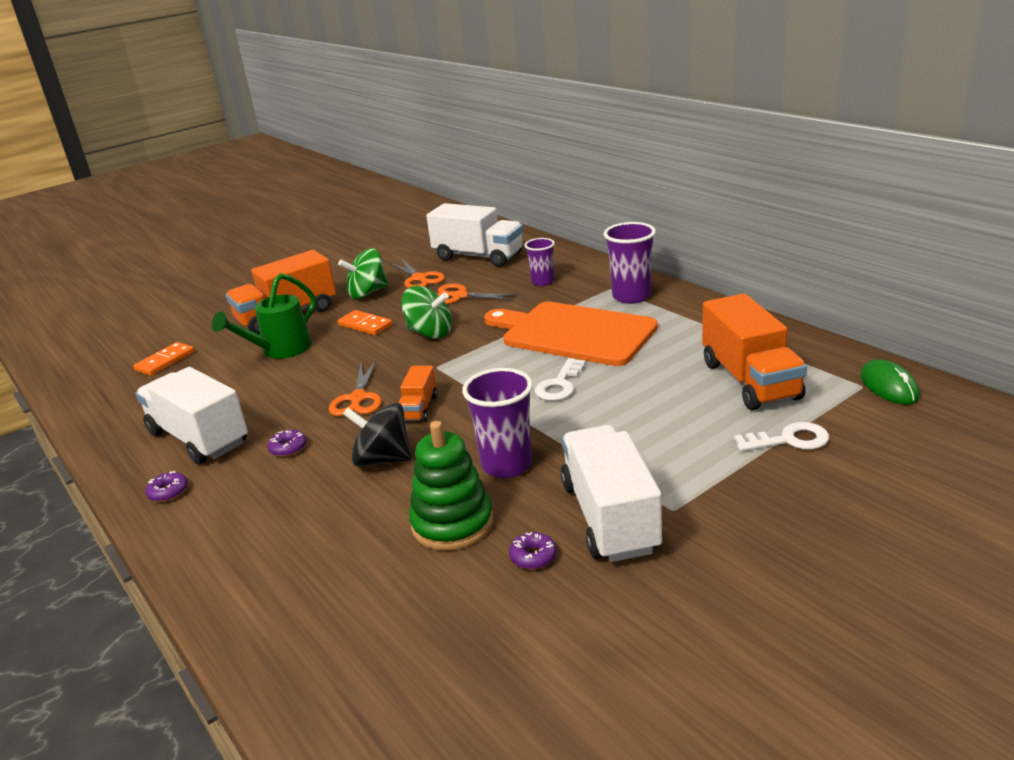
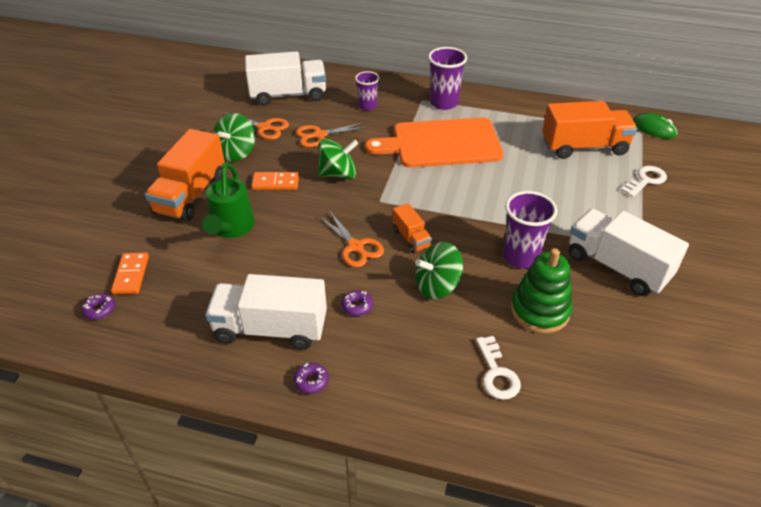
camera: 40 degrees left, 15 degrees up
(382, 459) = (437, 286): black spinning top -> green spinning top
(533, 556) = (609, 310): purple donut -> purple donut (99, 310)
(560, 385) = (481, 187): white key -> white key (497, 373)
(750, 380) = (584, 147): orange truck -> orange truck turned 45 degrees counterclockwise

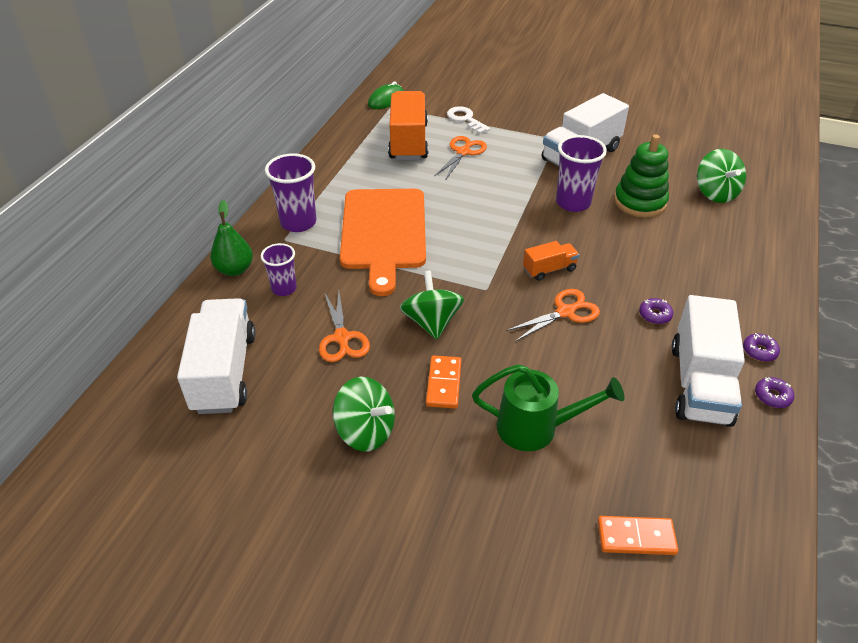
camera: 85 degrees left, 0 degrees up
(99, 310) = (706, 567): purple donut -> purple donut (772, 396)
(191, 194) = (462, 481): orange truck -> none
(264, 127) = (307, 399): orange scissors -> orange scissors (463, 152)
(384, 84) = (234, 269): none -> green pear
(437, 286) = (618, 258): green spinning top -> green spinning top (715, 193)
(497, 373) = (715, 234): white key -> none

